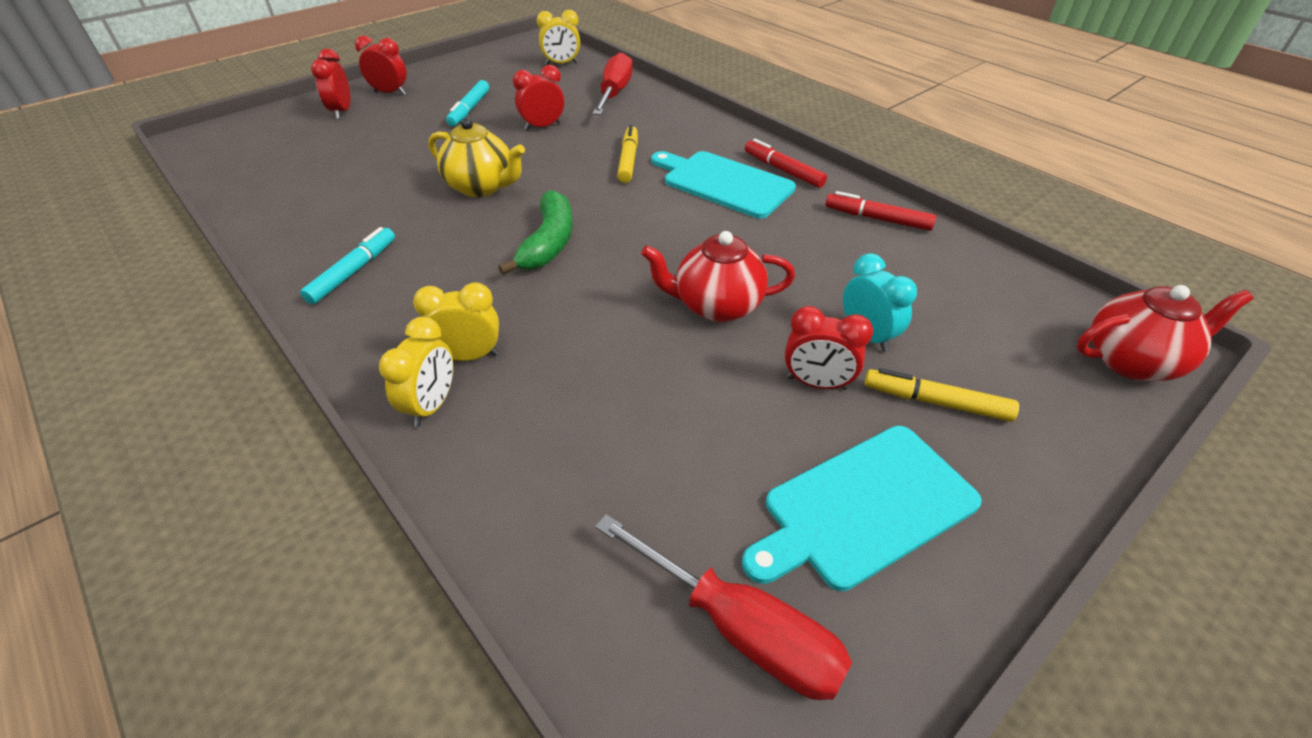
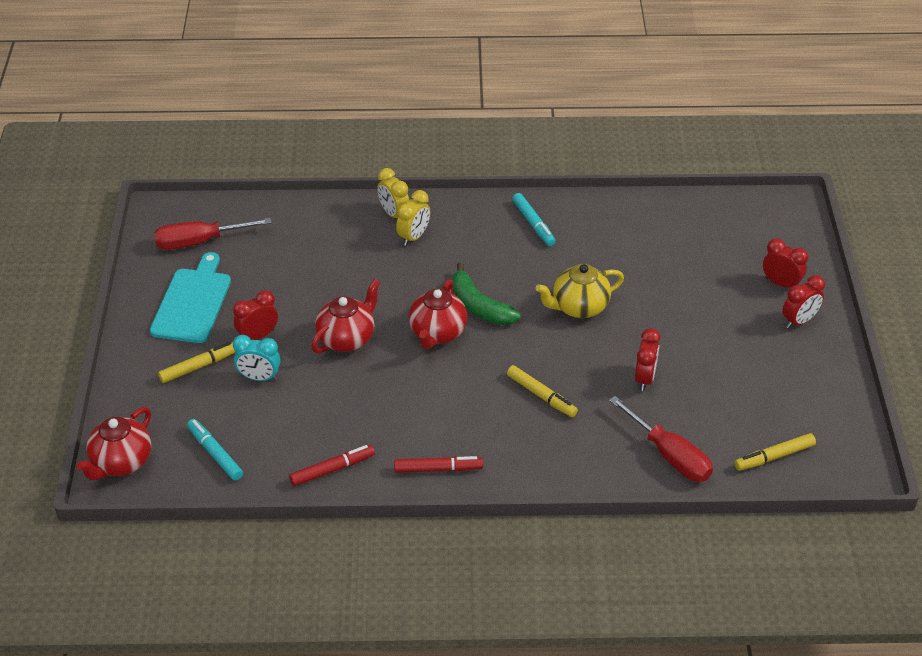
camera: 130 degrees right, 0 degrees up
(469, 109) = (719, 352): turquoise marker -> turquoise marker (215, 453)
(561, 64) = (774, 456): yellow clock -> yellow marker
(624, 249) = (437, 333): none -> red teapot
(724, 183) = (457, 425): turquoise cutting board -> none

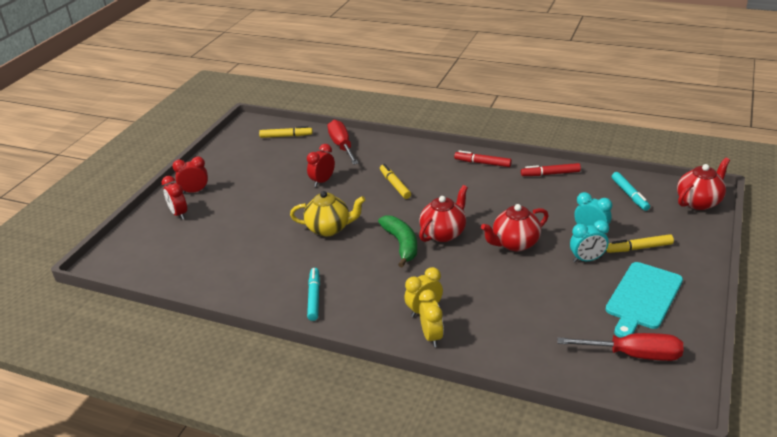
camera: 155 degrees left, 10 degrees down
(258, 336) = (587, 259): red clock -> turquoise clock

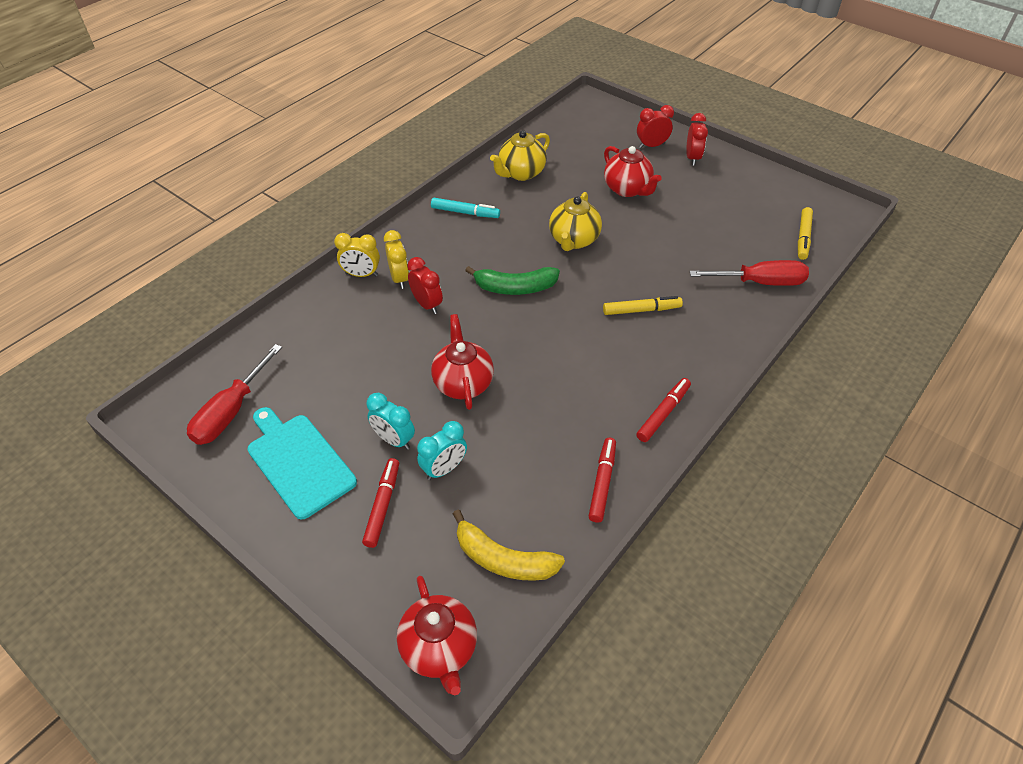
camera: 105 degrees right, 15 degrees up
(240, 279) = (521, 173): none -> yellow teapot
(322, 181) = (676, 251): red clock -> red clock (427, 304)
(443, 233) = (517, 327): red teapot -> red teapot (627, 189)
(587, 259) = (394, 440): turquoise clock -> turquoise clock turned 60 degrees counterclockwise
(629, 195) = (503, 559): turquoise marker -> yellow banana
(639, 248) = (383, 505): yellow marker -> red marker

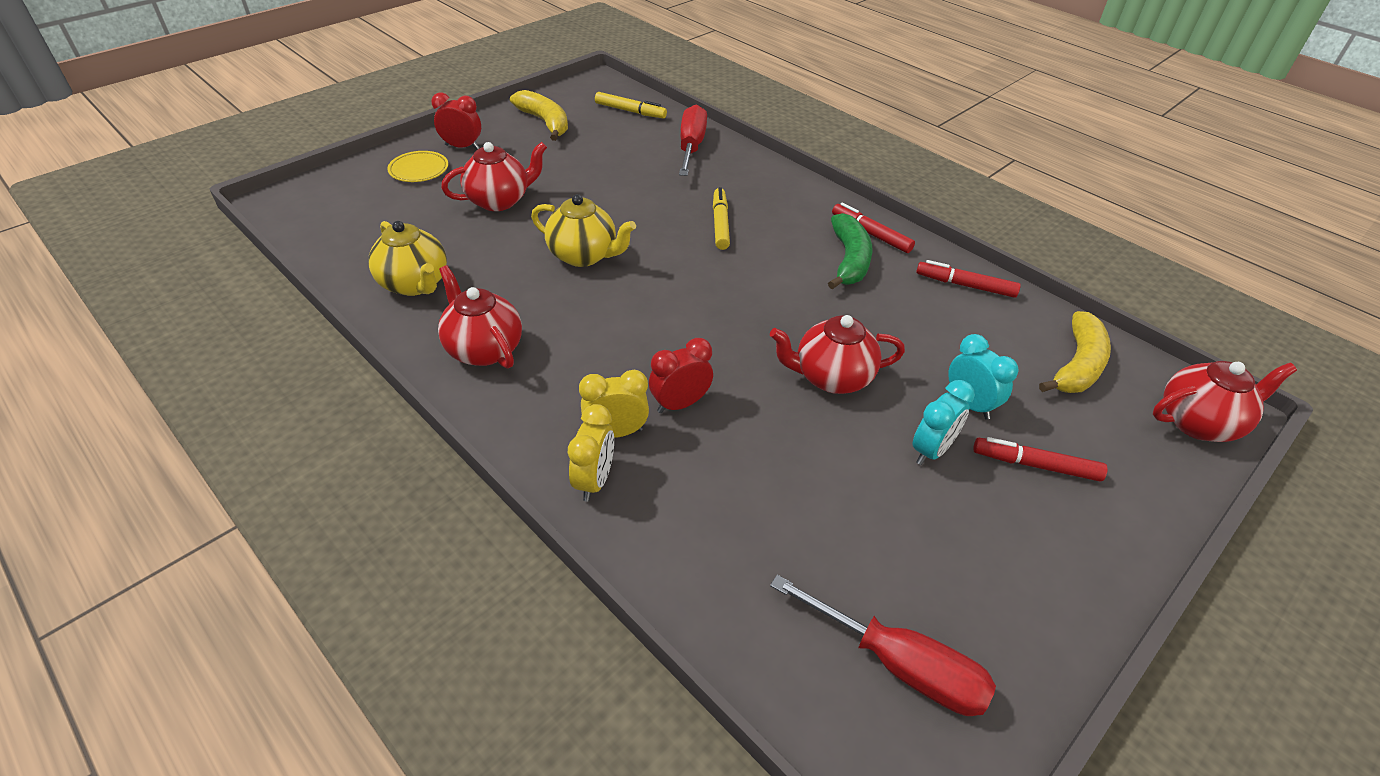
camera: 85 degrees left, 5 degrees down
(298, 462) = (985, 560): turquoise cutting board -> none
(465, 212) = (483, 349): turquoise marker -> red teapot
(515, 288) = (663, 315): green banana -> green banana (849, 260)
(651, 146) = (419, 170): red clock -> yellow plate
(753, 192) = (545, 122): none -> yellow banana

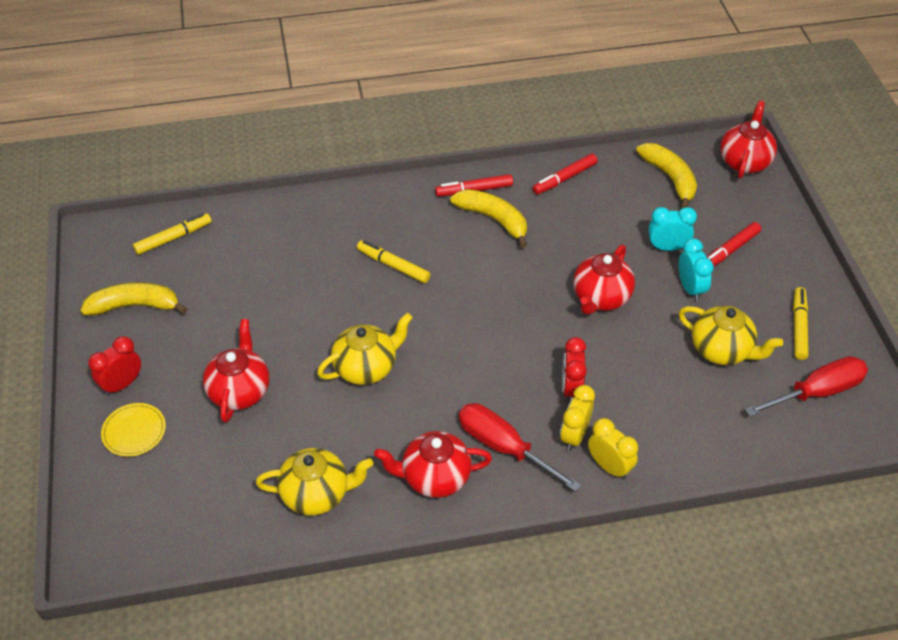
camera: 55 degrees left, 5 degrees up
(691, 146) = (270, 227): red screwdriver -> red screwdriver (504, 447)
(849, 260) = (493, 219): green banana -> yellow banana
(866, 521) = (722, 350): none -> yellow teapot
(993, 595) = (799, 327): none -> yellow marker

